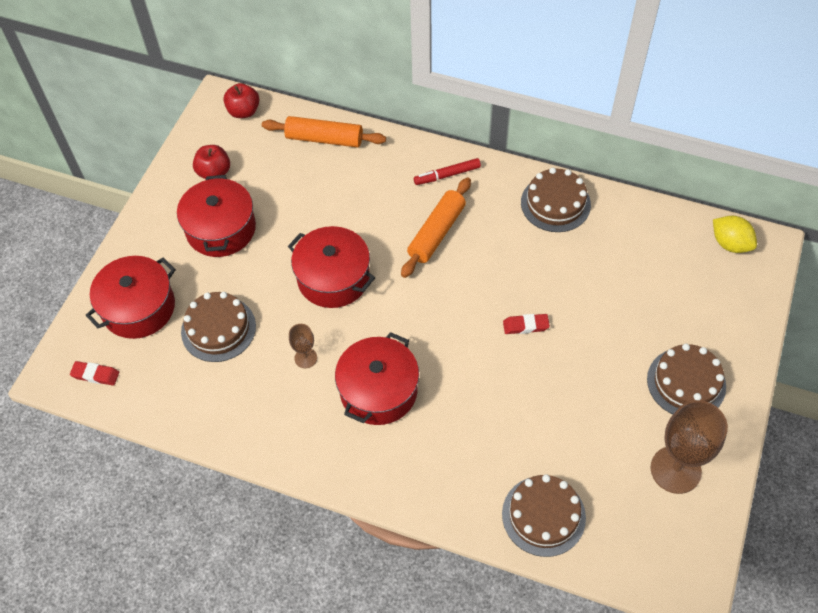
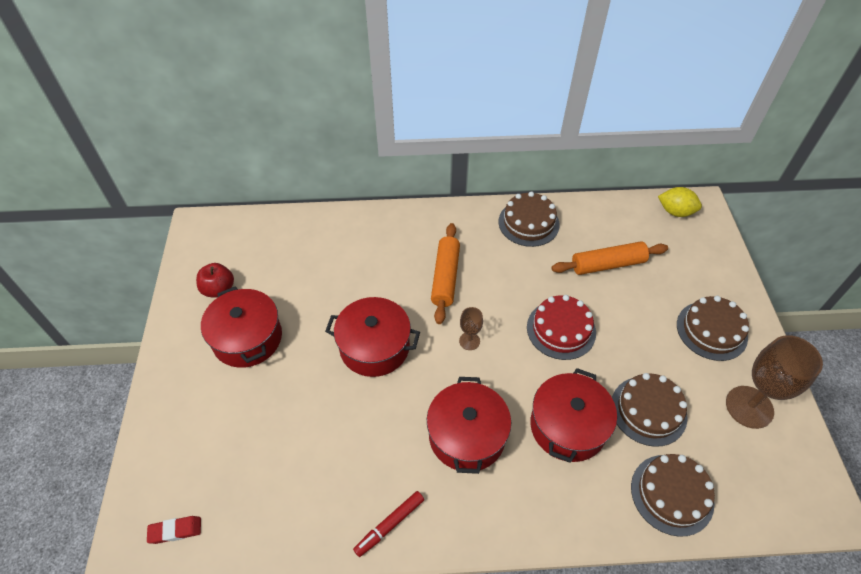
camera: 25 degrees left, 5 degrees down
(138, 308) = (195, 442): red pot -> red pot (568, 426)
(218, 329) = (286, 434): brown cake -> brown cake (648, 410)
(244, 111) = (224, 229): red apple -> none
(305, 358) = (384, 430): brown goblet -> brown goblet (469, 341)
(324, 139) = (309, 230): orange rolling pin -> orange rolling pin (607, 264)
(447, 175) = (429, 228): red marker -> red marker (389, 525)
(525, 326) = (561, 329): red eraser -> red cake

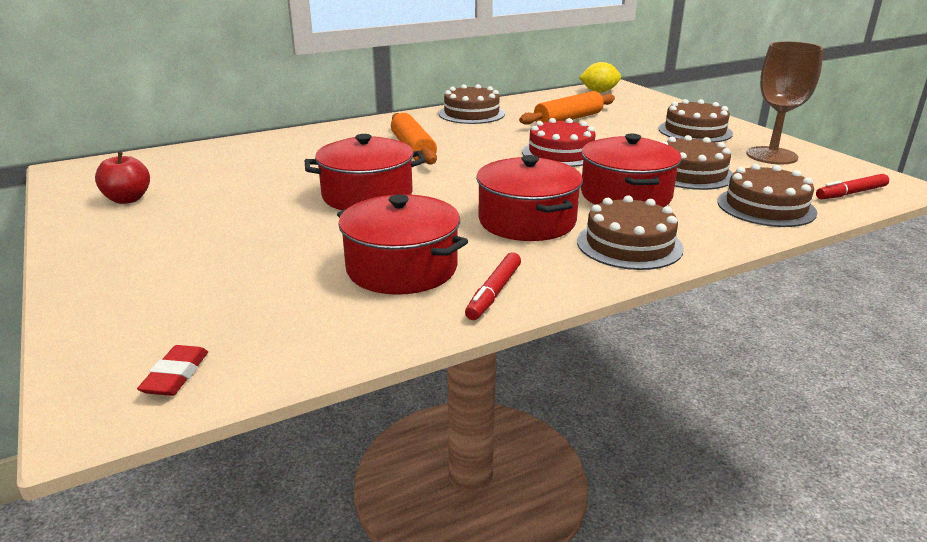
camera: 25 degrees left, 25 degrees down
(175, 531) = (176, 375): red eraser -> red eraser turned 45 degrees counterclockwise
(247, 338) = (192, 220): red pot -> red pot (402, 268)
(469, 341) = (473, 174): brown goblet -> none
(520, 503) = (629, 244): none -> brown cake
(768, 504) = (851, 193): none -> red marker

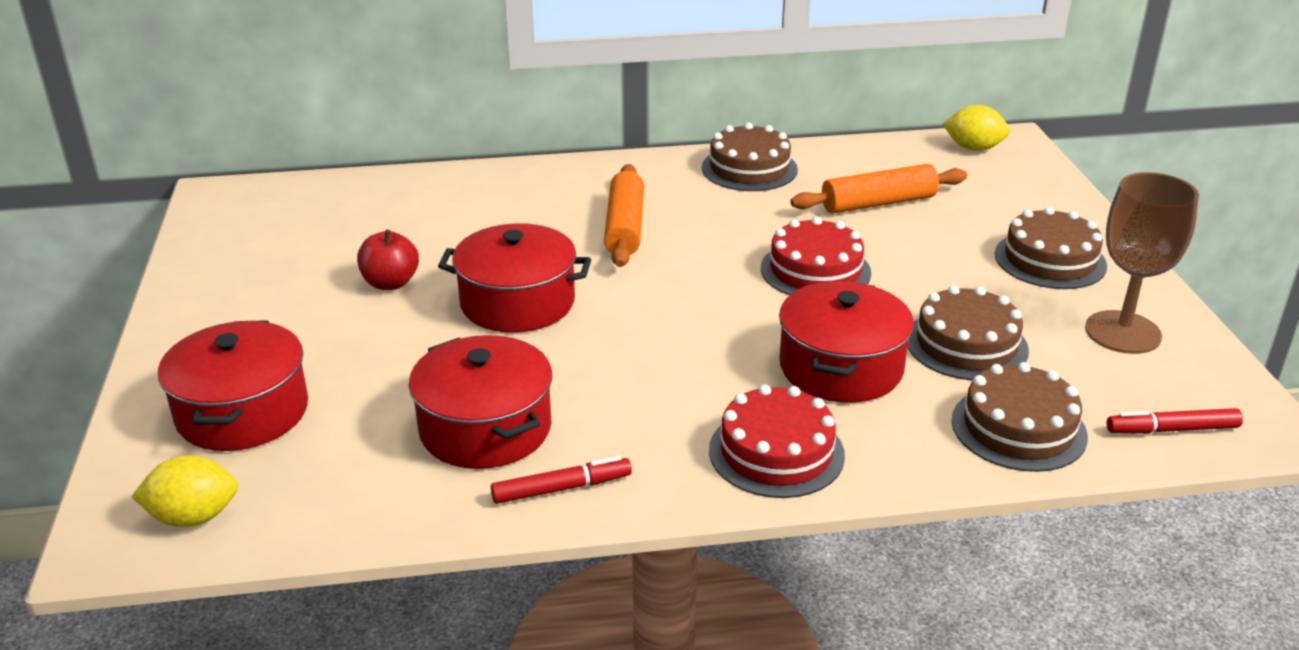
camera: 20 degrees right, 5 degrees up
(128, 199) = (255, 257): red apple -> red apple (390, 283)
(176, 375) = (193, 517): red eraser -> yellow lemon
(494, 293) = (561, 488): red marker -> red marker turned 150 degrees counterclockwise
(527, 221) = (679, 386): red pot -> red pot (242, 412)
(629, 244) = (776, 452): brown cake -> red cake

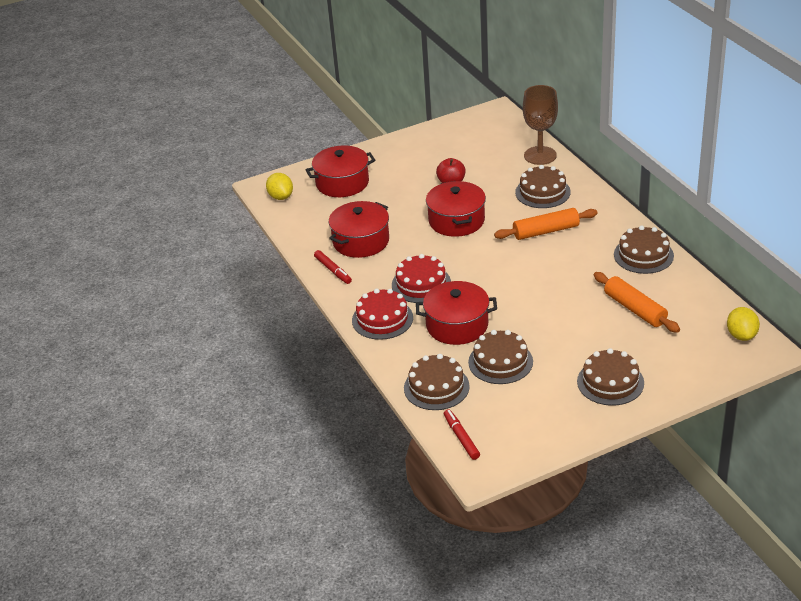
camera: 75 degrees right, 5 degrees up
(511, 207) = (542, 192): none -> brown cake
(815, 270) = (542, 301): red cake -> red cake (421, 284)
(1122, 332) = (545, 416): brown goblet -> brown goblet (540, 155)

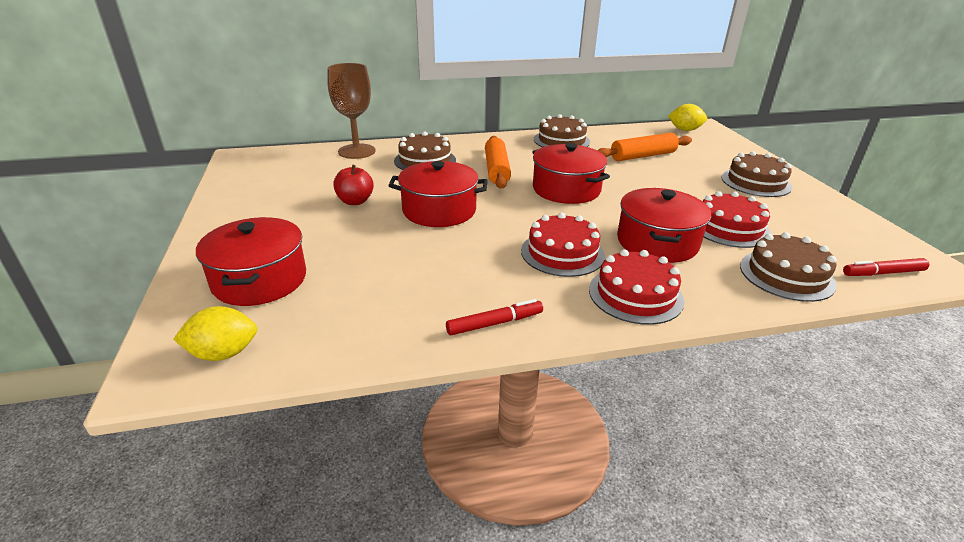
camera: 80 degrees left, 5 degrees down
(361, 241) = (432, 285): red pot -> red pot (566, 189)
(500, 362) = (729, 227): brown cake -> red cake

